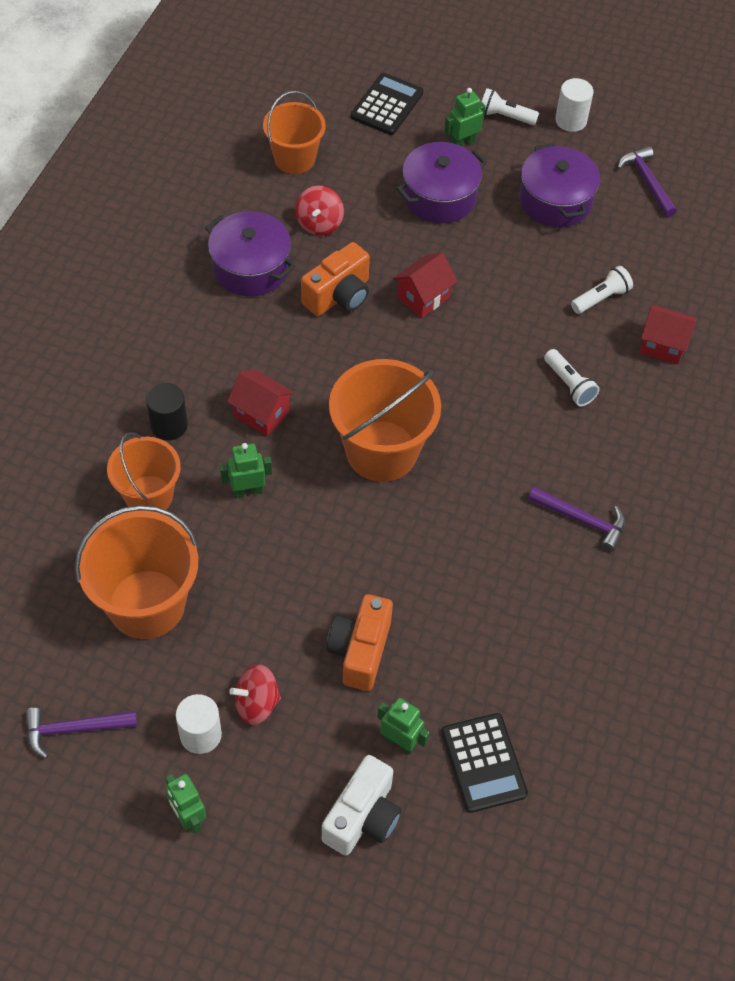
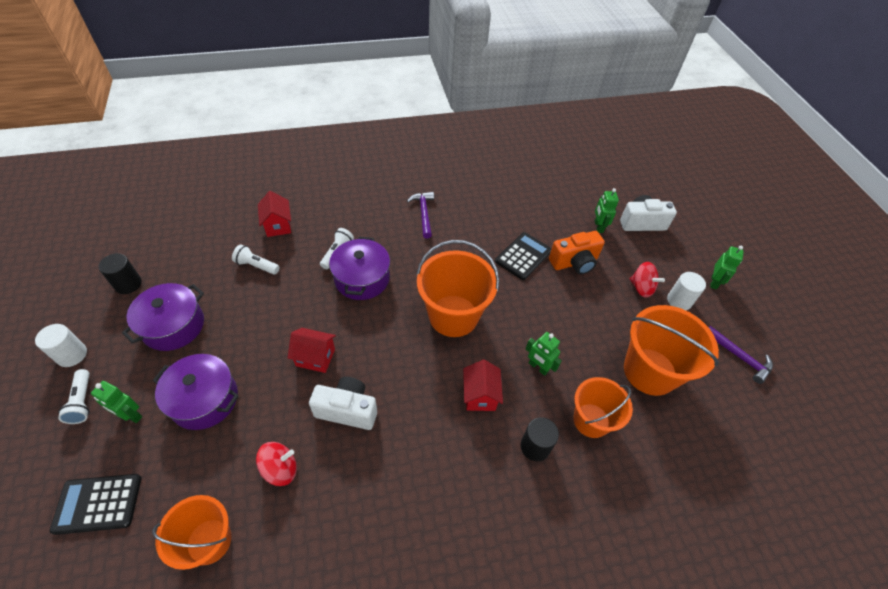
camera: 125 degrees left, 5 degrees down
(251, 267) = (359, 491): purple pot -> purple pot (362, 278)
(339, 296) = (347, 410): orange camera -> white camera
(483, 763) = (576, 196): black calculator -> black calculator (523, 256)
(647, 181) = (128, 284): purple hammer -> black cylinder

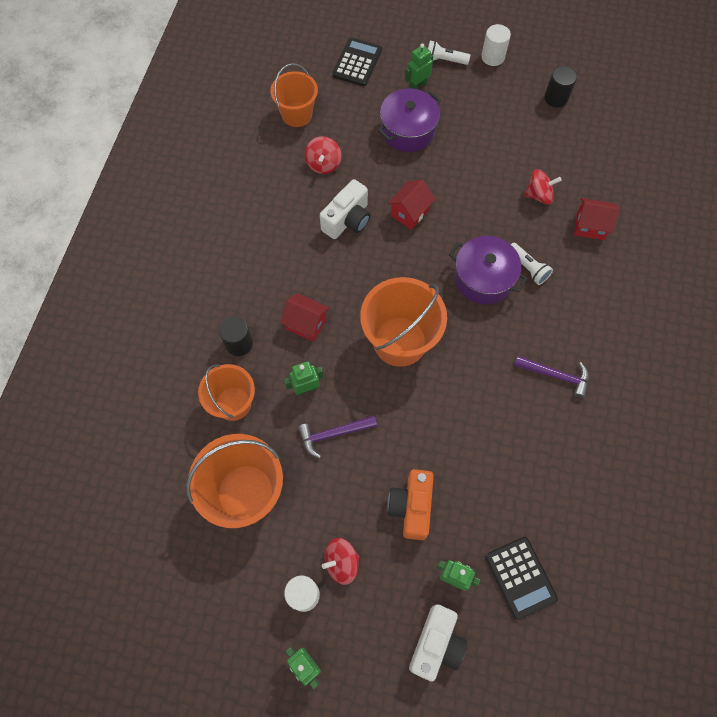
camera: 120 degrees right, 15 degrees up
(173, 326) = (492, 122): purple pot -> none
(256, 266) = (539, 195): white flashlight -> red spinning top
(523, 256) = (445, 453): black calculator -> black calculator (520, 577)
(739, 357) = (208, 605): purple hammer -> purple hammer (333, 434)

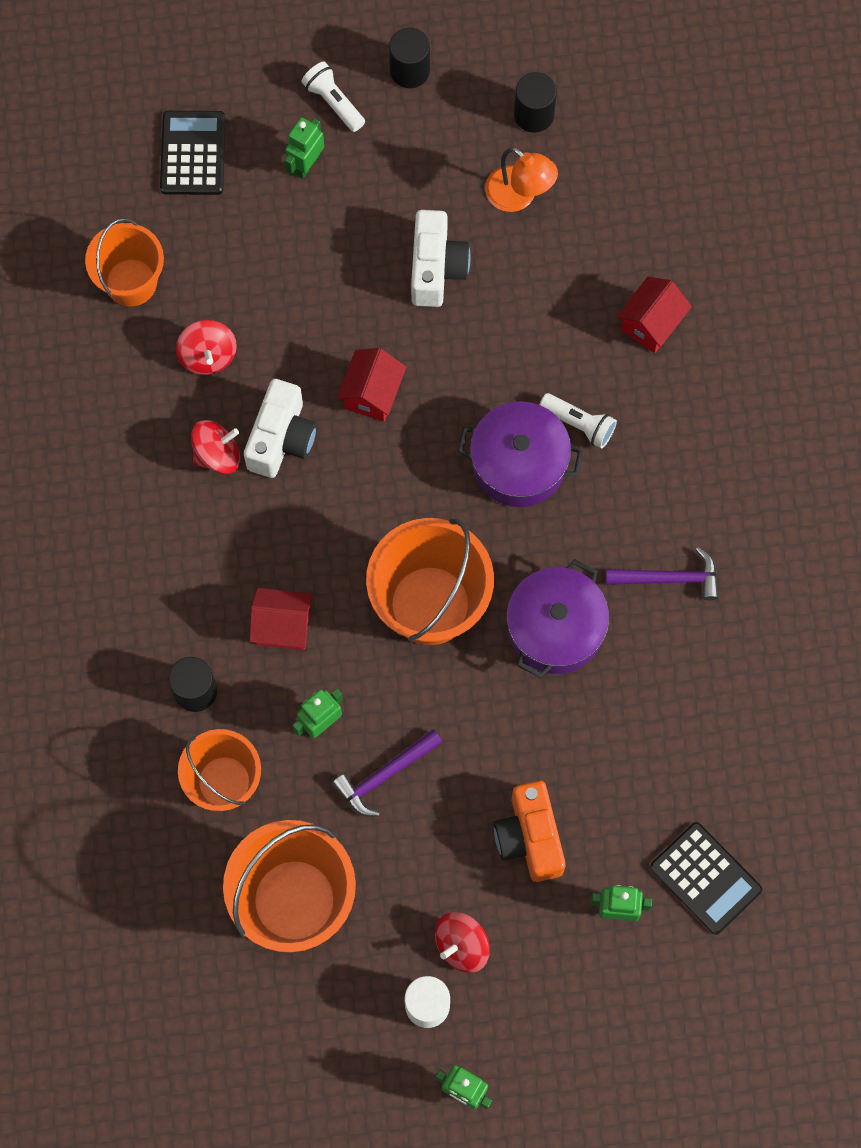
camera: 20 degrees left, 5 degrees up
(408, 130) = (319, 251): purple pot -> purple pot (555, 628)
(436, 644) = (623, 1003): white camera -> white camera (436, 268)
(444, 60) = (334, 102): white flashlight -> white flashlight turned 60 degrees clockwise
(493, 57) = (409, 70): white cylinder -> black cylinder
(533, 136) = (519, 196): none -> orange lamp
(539, 195) = (559, 297): red spinning top -> red spinning top (217, 455)
(590, 226) = (651, 324): red house -> red house turned 45 degrees counterclockwise

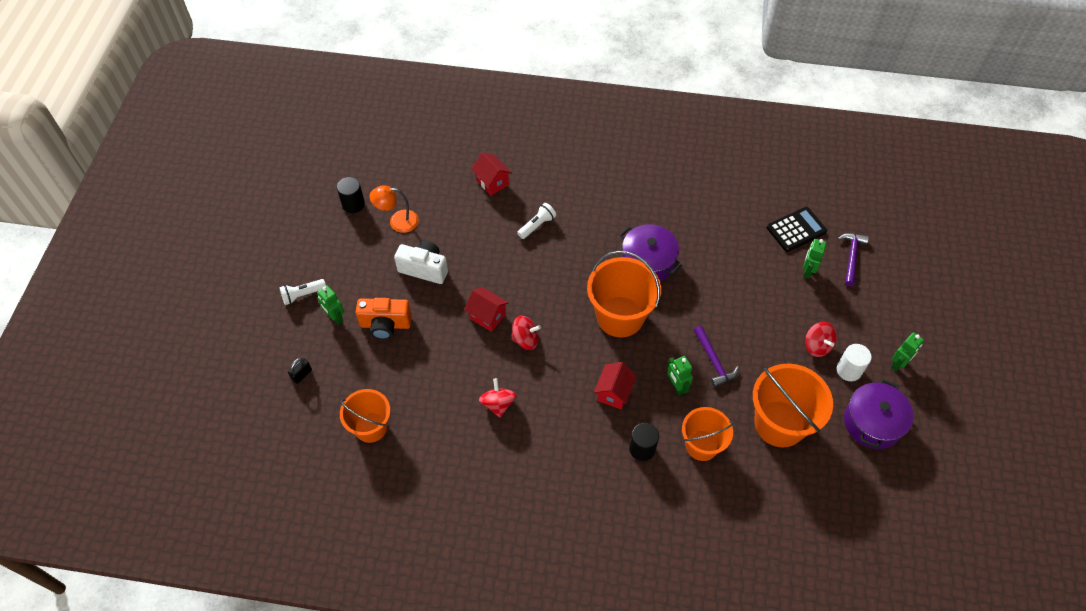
camera: 75 degrees left, 15 degrees down
(193, 153) = (301, 374): black calculator -> black padlock
(208, 356) = (434, 395): red spinning top -> red spinning top (525, 339)
(281, 439) = (499, 368): white camera -> none
(409, 70) = (301, 254): black cylinder -> none
(519, 196) = (397, 221): orange lamp -> orange lamp turned 150 degrees counterclockwise
(519, 463) = (550, 257): purple pot -> purple pot (872, 422)
(529, 837) = (761, 300): orange camera -> orange camera (385, 325)
(669, 578) = (633, 207): purple hammer -> purple hammer (851, 257)

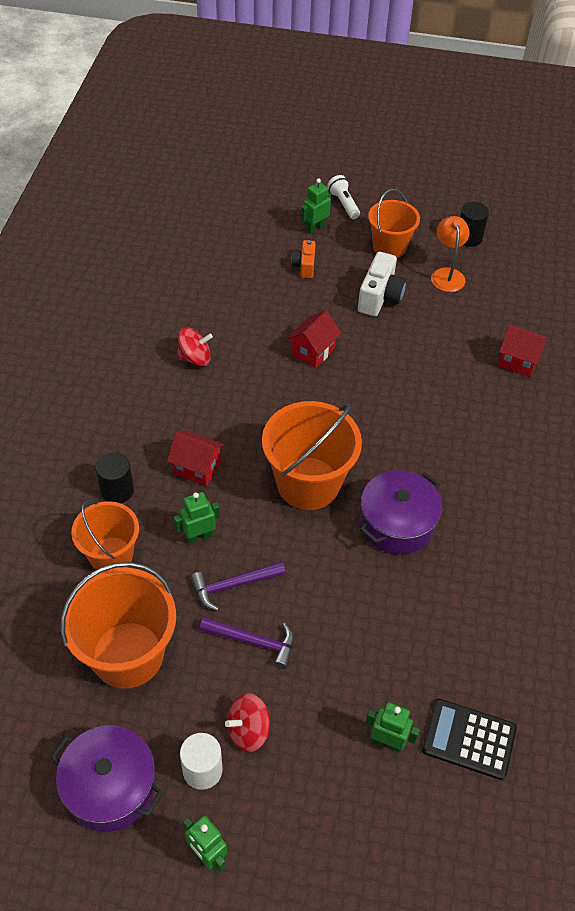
camera: 90 degrees right, 5 degrees down
(301, 374) = (247, 207): black padlock -> none
(371, 427) = (180, 257): orange bucket -> orange bucket (389, 247)
(385, 325) = (304, 266): orange camera -> orange camera, size x0.61
(492, 182) = (518, 361): red house -> red house turned 60 degrees clockwise
(525, 339) = (278, 385): red spinning top -> none
(537, 225) = (451, 404): white flashlight -> none
(796, 230) = (469, 739): black calculator -> black calculator turned 135 degrees clockwise
(851, 257) = (417, 821): purple hammer -> purple hammer (253, 641)

